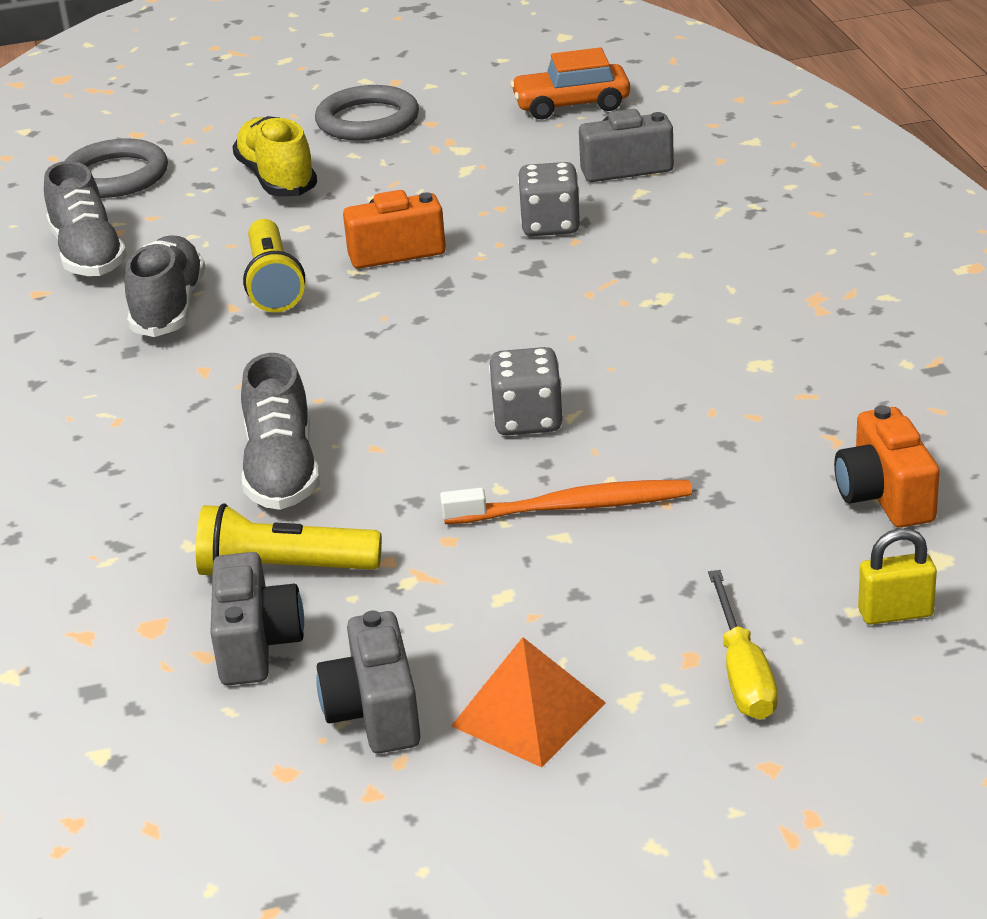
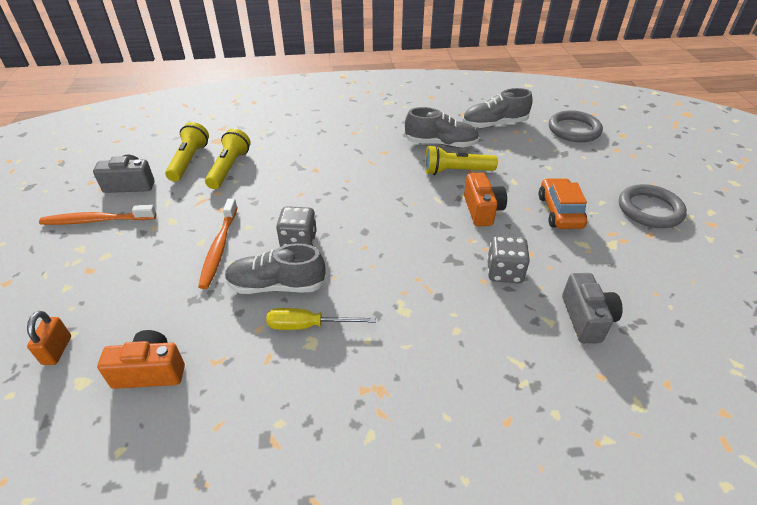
camera: 95 degrees right, 10 degrees up
(256, 645) = (189, 161): grey camera -> yellow flashlight
(277, 179) = (570, 175): yellow shoe -> none
(282, 470) = (296, 169): grey shoe -> grey shoe (277, 285)
(528, 714) = (97, 220): orange pyramid -> orange toothbrush
(571, 105) = (690, 304): orange car -> orange car (560, 211)
(742, 673) = (66, 285): yellow screwdriver -> yellow screwdriver (308, 325)
(895, 613) = (57, 350): yellow padlock -> orange padlock

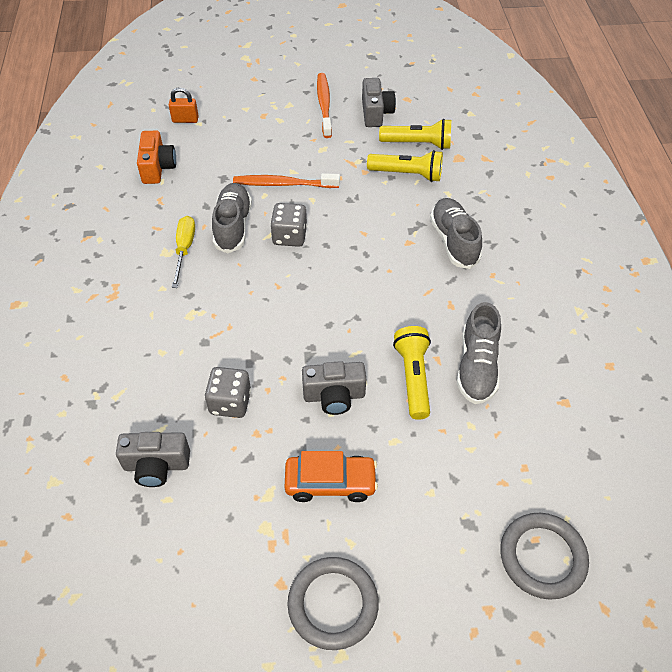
camera: 90 degrees right, 10 degrees up
(482, 210) = (334, 396): orange camera -> grey camera
(494, 124) = (540, 440): grey shoe -> grey shoe (453, 241)

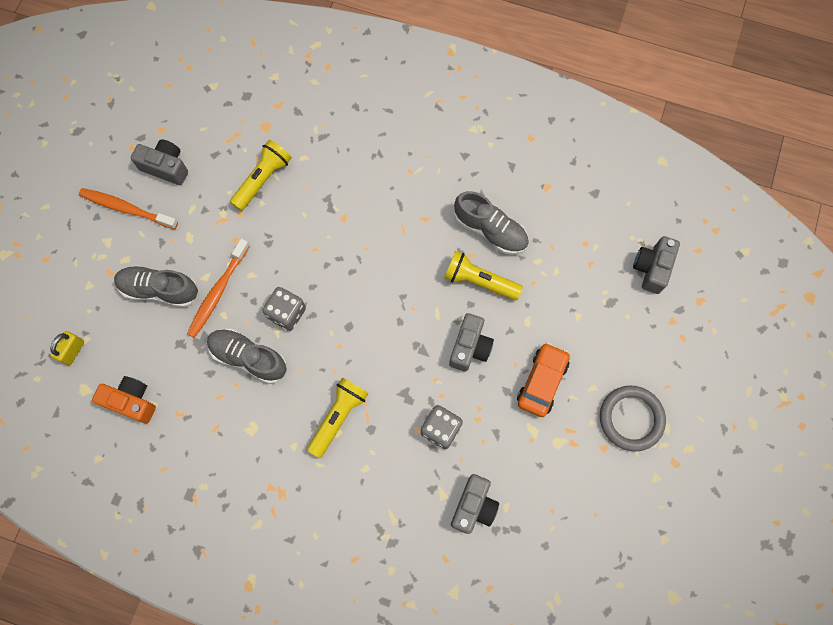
camera: 65 degrees left, 20 degrees up
(184, 249) = (256, 411): yellow screwdriver -> none
(185, 120) = (73, 351): orange padlock -> yellow padlock
(418, 144) = (229, 151): yellow flashlight -> yellow flashlight (338, 417)
(453, 241) = (360, 182): grey shoe -> grey shoe (159, 290)
(542, 557) = (652, 268): grey ring -> grey camera

